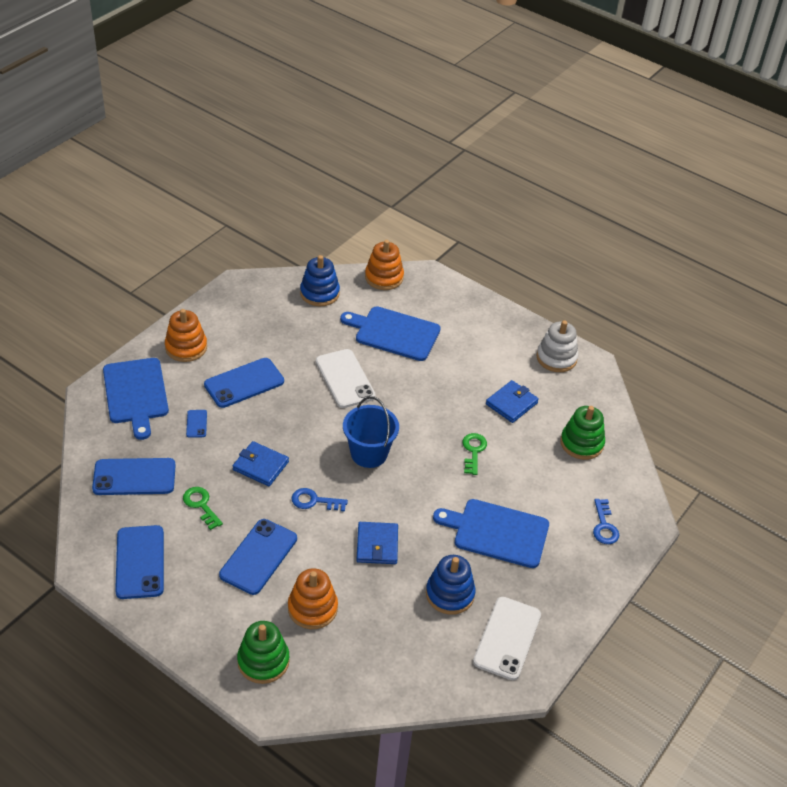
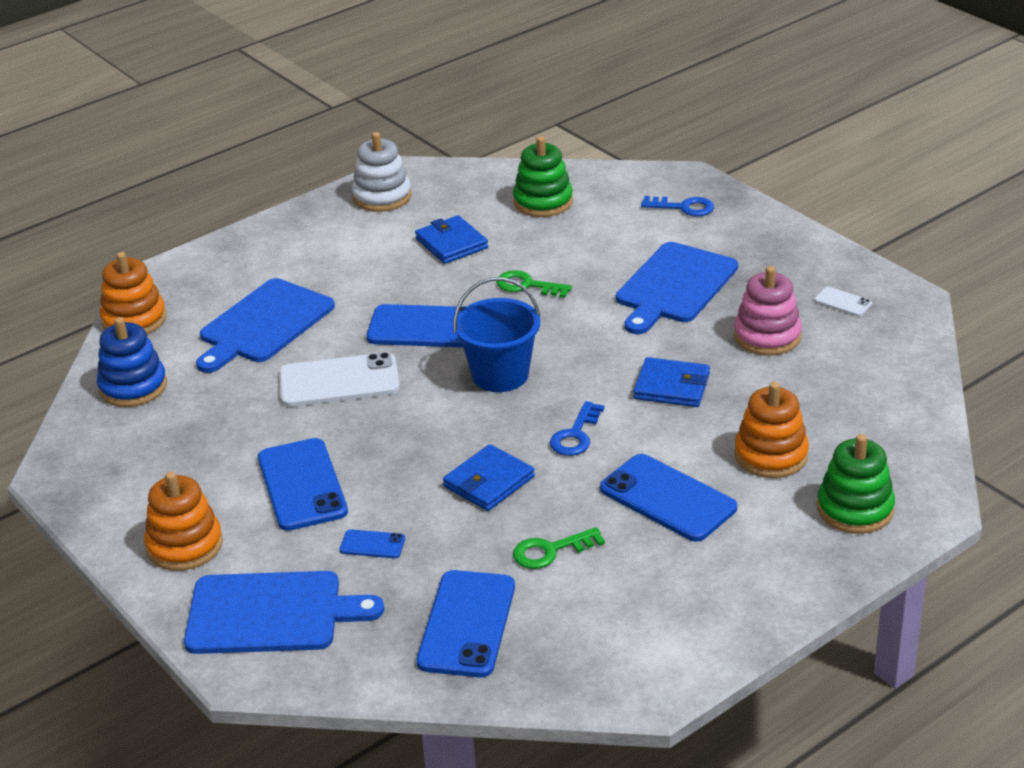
camera: 70 degrees left, 10 degrees down
(140, 562) = (650, 626): blue phone -> blue phone (426, 328)
(450, 594) = (767, 336): blue stacking toy -> pink stacking toy
(507, 638) = (843, 302): white phone -> white phone, size x0.47

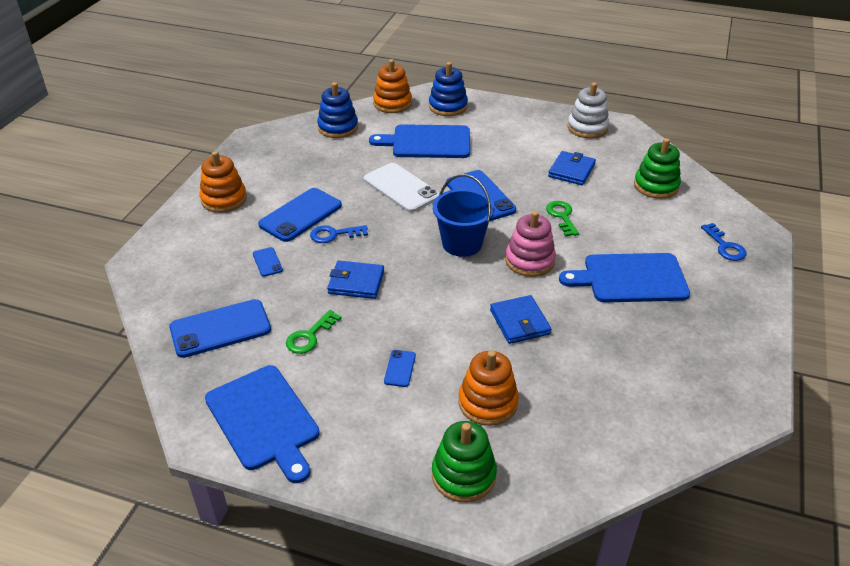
camera: 55 degrees right, 5 degrees up
(202, 278) = (448, 106): none -> blue stacking toy
(271, 613) = (187, 251): blue cutting board -> blue cutting board (264, 420)
(551, 551) = (310, 336): green key -> green key turned 90 degrees counterclockwise
(576, 435) = (431, 299): blue key -> blue key (334, 234)
(668, 498) = (400, 368): blue phone -> blue phone, size x0.47
(767, 336) = (622, 346): pink stacking toy -> pink stacking toy (529, 261)
(843, 302) = (706, 371): white phone -> none

